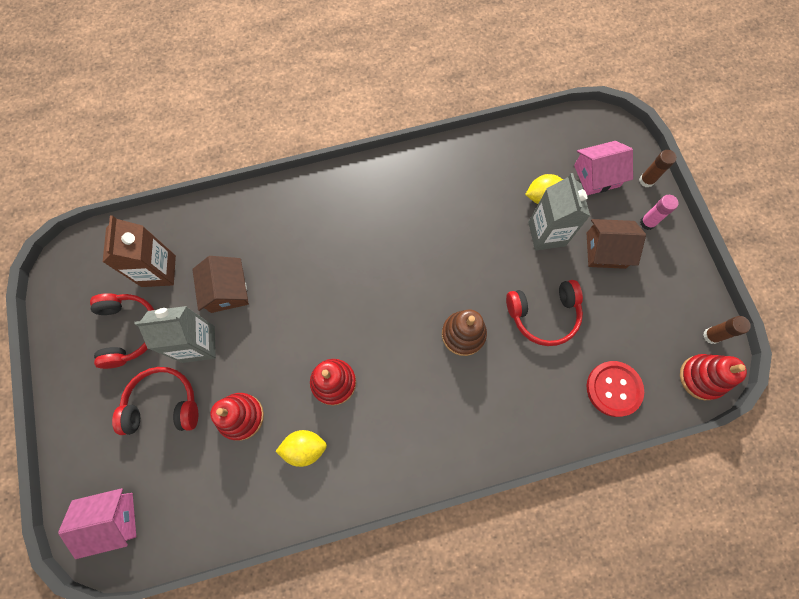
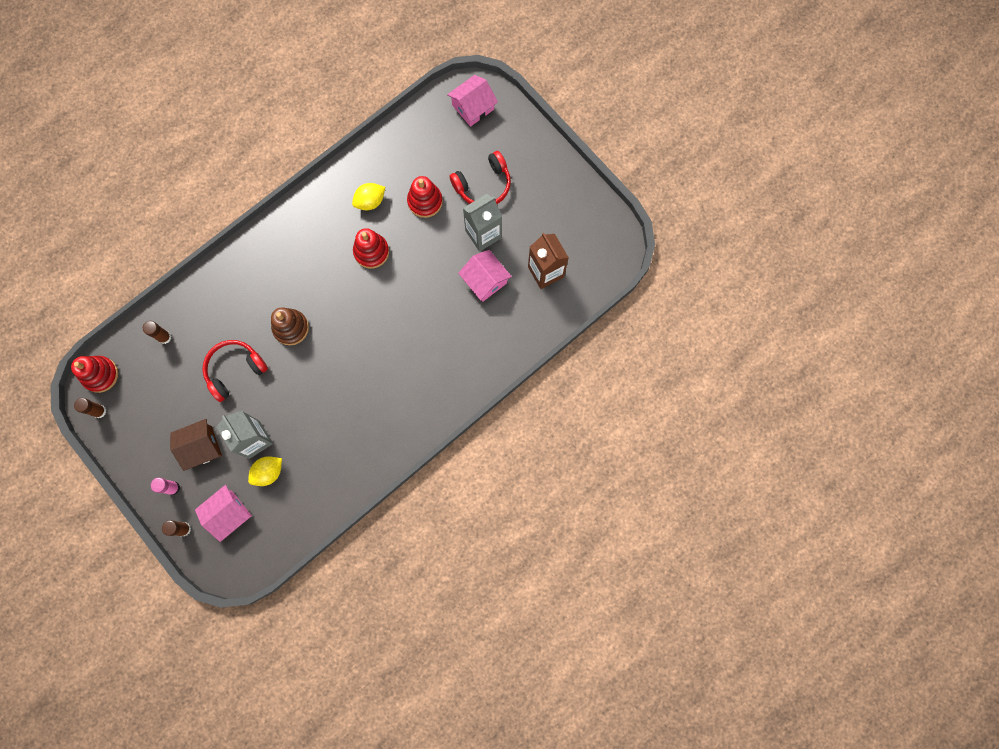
camera: 155 degrees right, 5 degrees up
(128, 331) = (539, 220): red headphones -> none
(227, 290) = (485, 280): brown house -> pink house
(613, 389) = (164, 337): red button -> brown glue stick

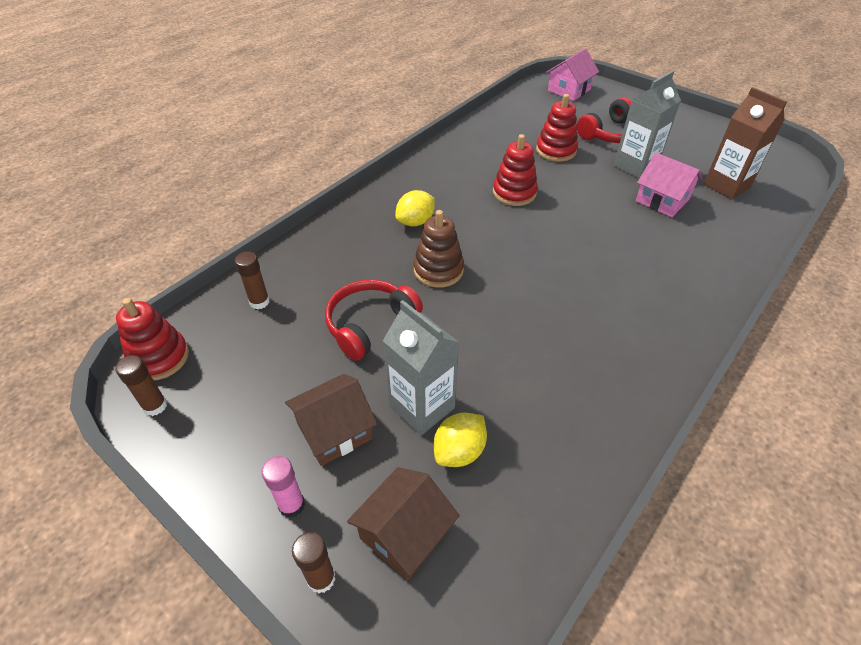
camera: 10 degrees left, 30 degrees down
(228, 514) = (404, 533): pink house -> brown house
(370, 201) = (494, 157): yellow lemon -> yellow lemon (415, 222)

